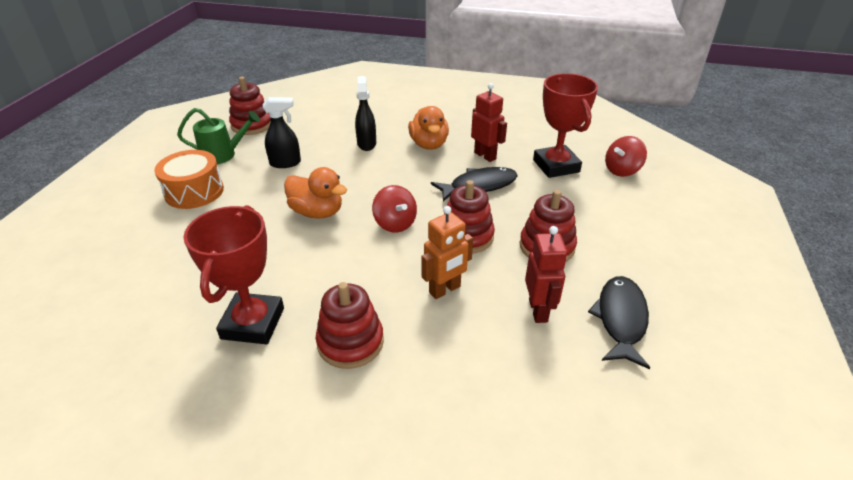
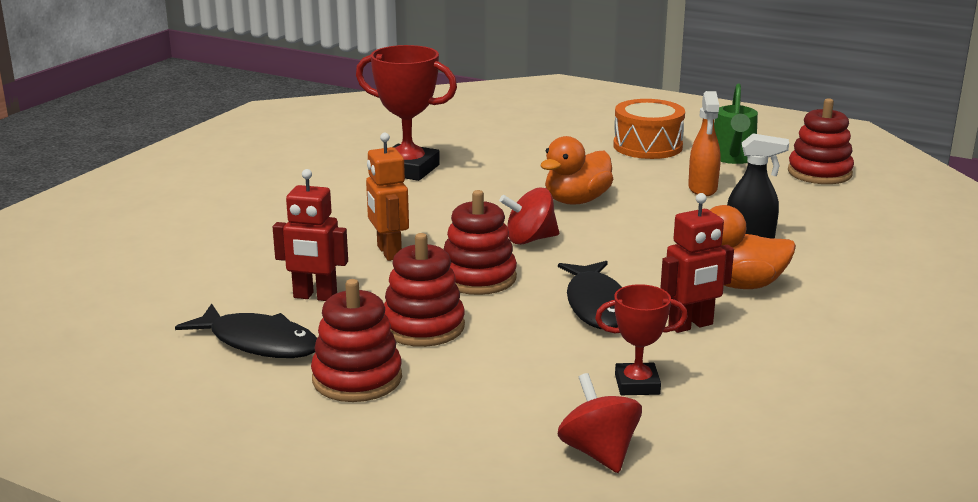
camera: 105 degrees right, 15 degrees down
(285, 163) = (702, 189): black spray bottle -> orange spray bottle
(350, 342) = (351, 204): red stacking toy -> red stacking toy (357, 379)
(556, 166) = (637, 384): red trophy -> red trophy, size x0.58

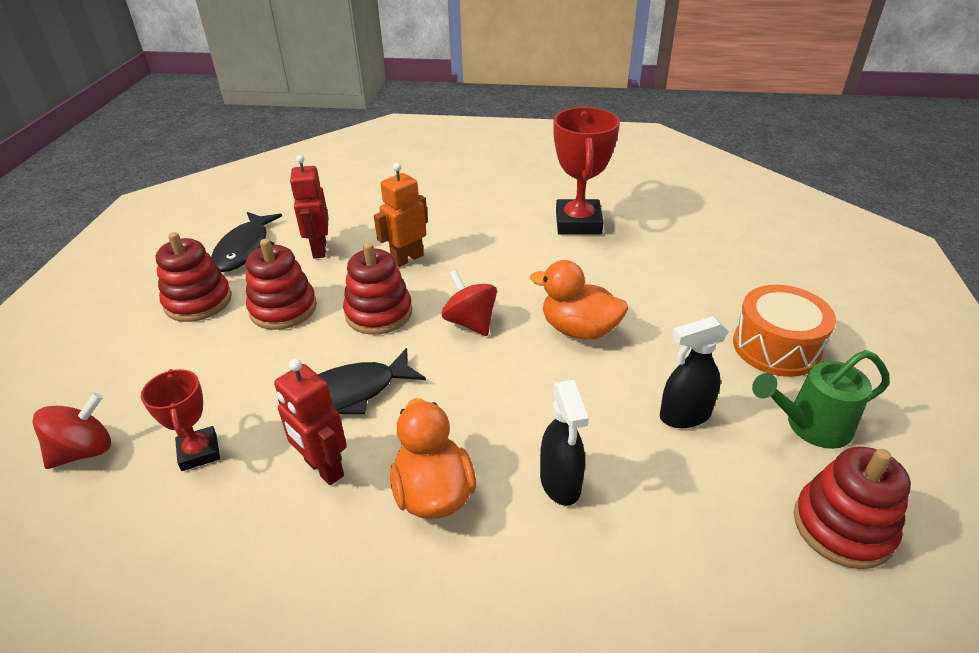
camera: 70 degrees right, 15 degrees up
(702, 189) = (684, 416): orange spray bottle -> black spray bottle

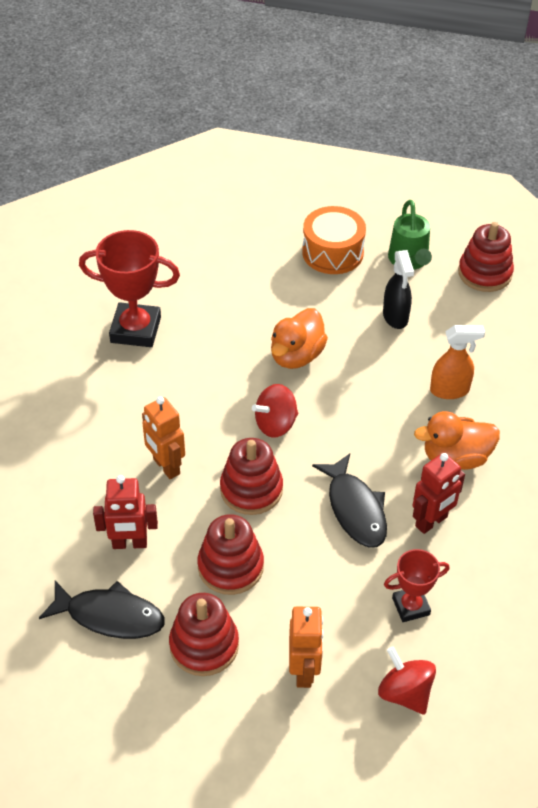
camera: 85 degrees left, 10 degrees up
(145, 368) = (304, 671): none -> orange robot
(560, 483) = (450, 390): black spray bottle -> orange spray bottle

